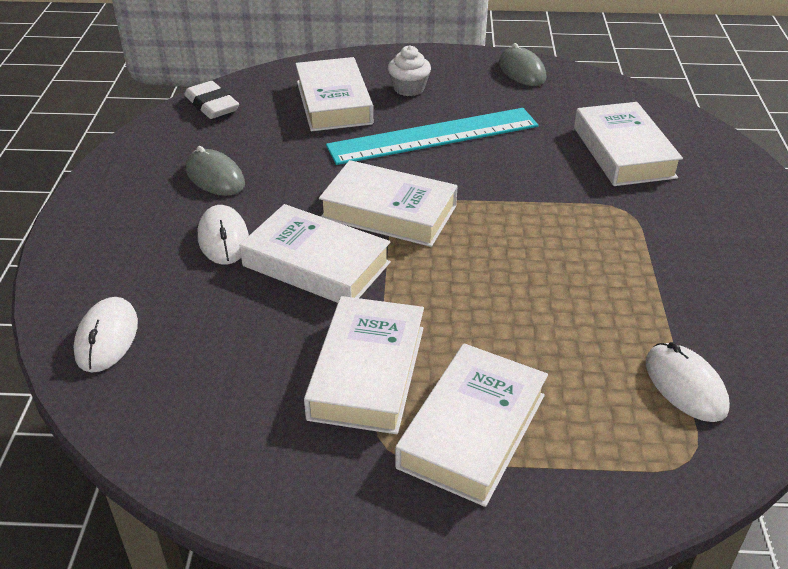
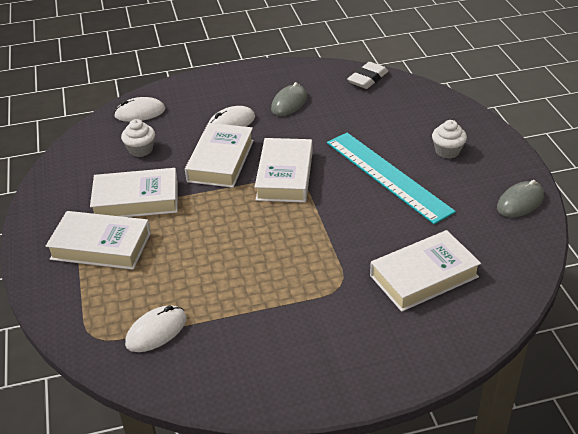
camera: 75 degrees right, 0 degrees up
(225, 350) = (141, 150): none -> white cupcake
(334, 102) = (404, 123): white book -> none

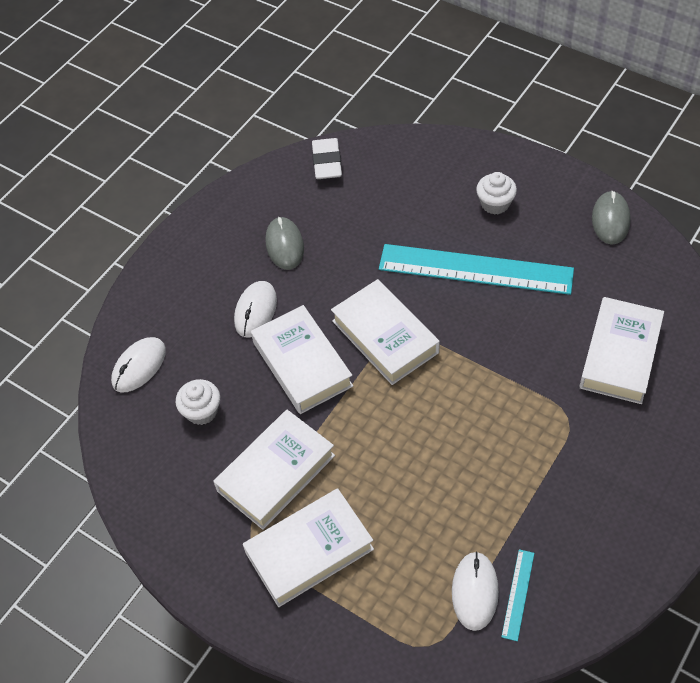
camera: 40 degrees left, 15 degrees up
(178, 352) = (518, 594): none -> turquoise ruler

